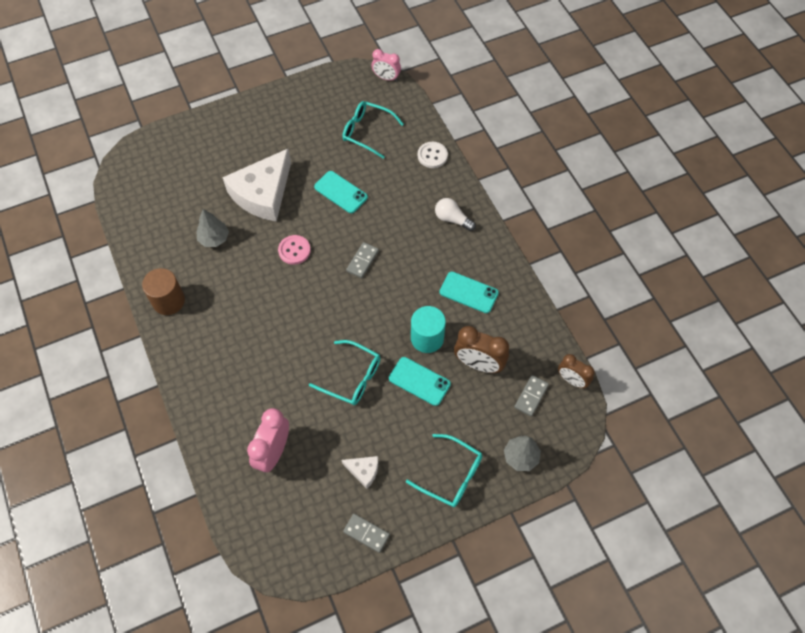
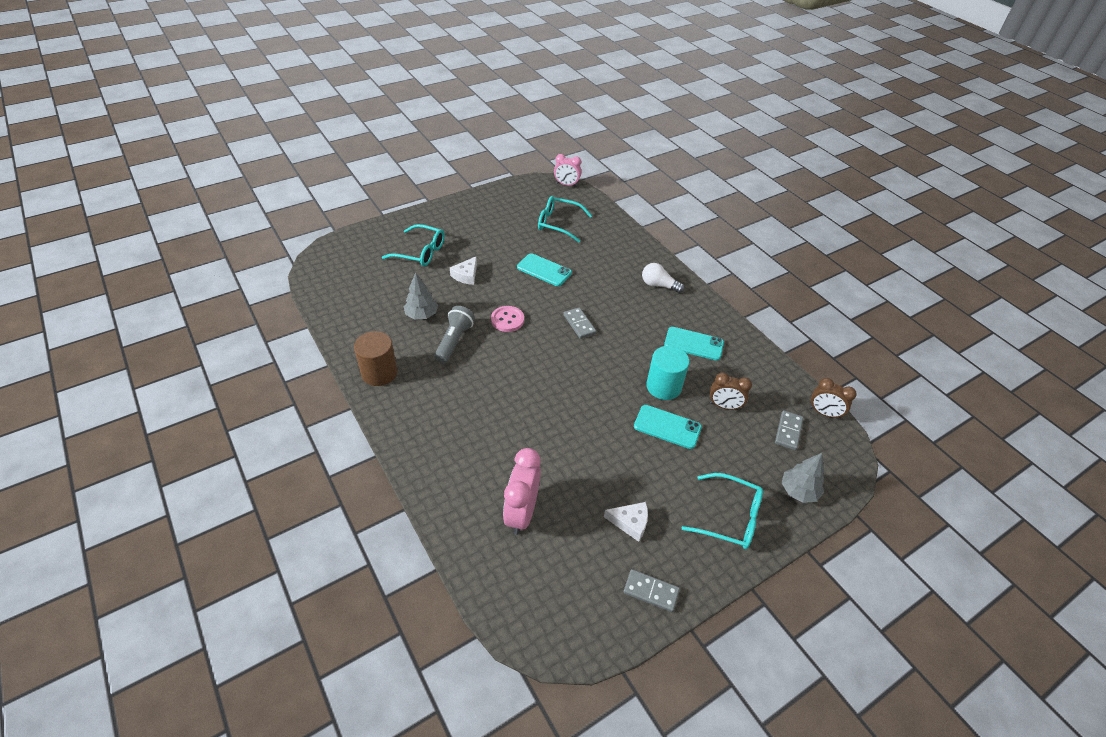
camera: 10 degrees left, 15 degrees down
(240, 271) = (454, 341): none -> grey flashlight
(263, 193) = (466, 275): white cheese -> white cheese, size x0.43
(353, 378) = (595, 429): turquoise glasses -> turquoise glasses (421, 252)
(362, 261) = (579, 324): grey domino -> grey domino turned 45 degrees counterclockwise
(432, 155) = (625, 238): white button -> none
(478, 364) = (724, 406): brown clock -> brown clock, size x0.65

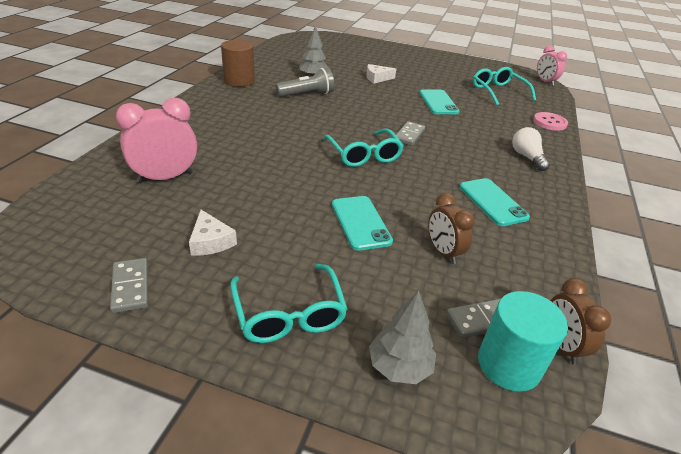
camera: 50 degrees right, 10 degrees down
(421, 252) = (370, 59): turquoise glasses -> turquoise glasses (364, 155)
(507, 320) = (361, 106): pink button -> pink button (549, 122)
(663, 386) = (408, 203): turquoise cylinder -> turquoise cylinder (508, 364)

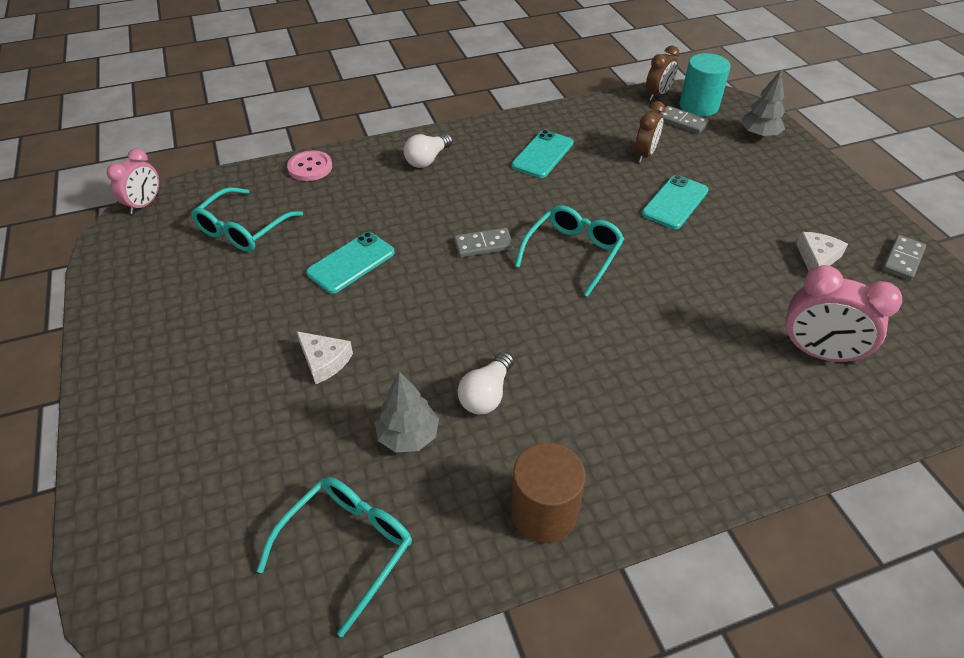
camera: 125 degrees left, 10 degrees up
(289, 315) = (798, 185): turquoise glasses -> turquoise glasses (348, 546)
(307, 94) = (486, 394): grey flashlight -> white light bulb

